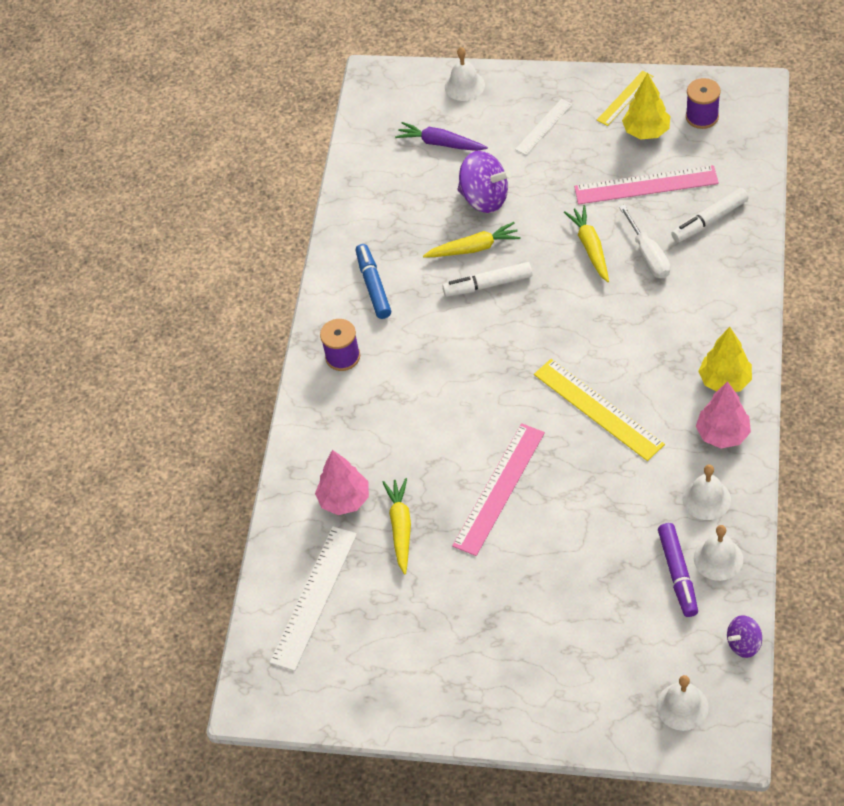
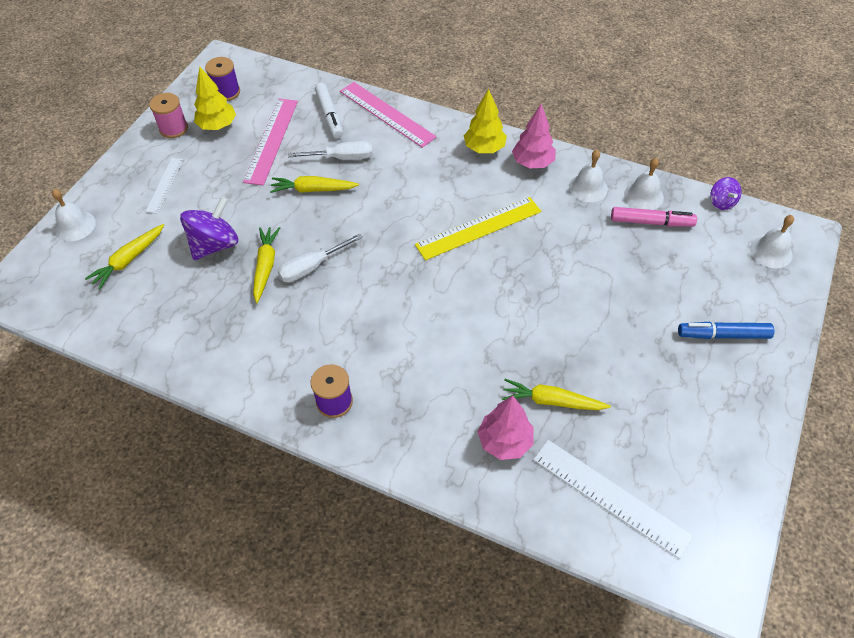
camera: 80 degrees left, 0 degrees up
(373, 285) = (263, 354): blue marker -> blue marker (723, 335)
(440, 143) = (128, 260): purple carrot -> yellow carrot
(488, 285) = (312, 267): white marker -> white screwdriver
(499, 488) = (534, 315): pink ruler -> pink ruler (387, 114)
(543, 127) = (165, 185): white ruler -> white ruler turned 45 degrees clockwise
(625, 98) = (173, 128): yellow ruler -> pink spool
(677, 574) = (651, 222): purple marker -> pink marker

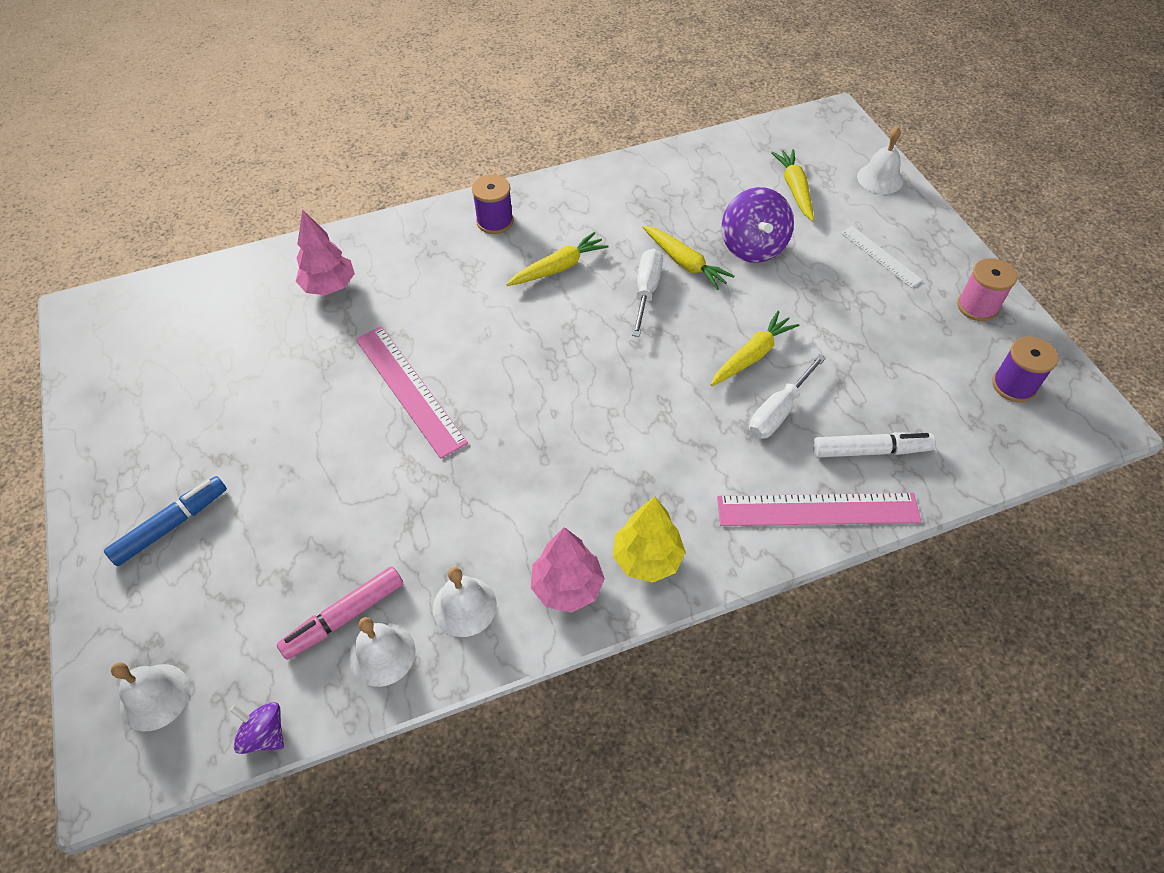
camera: 135 degrees right, 0 degrees up
(217, 126) = (947, 343): yellow tree -> none
(271, 140) = (874, 371): pink ruler -> pink ruler (409, 389)
(329, 115) = (870, 451): white marker -> white marker turned 150 degrees clockwise
(479, 228) = (539, 447): yellow ruler -> none
(551, 401) = (313, 340): yellow carrot -> yellow carrot (558, 267)
(610, 497) = (209, 309): white ruler -> none

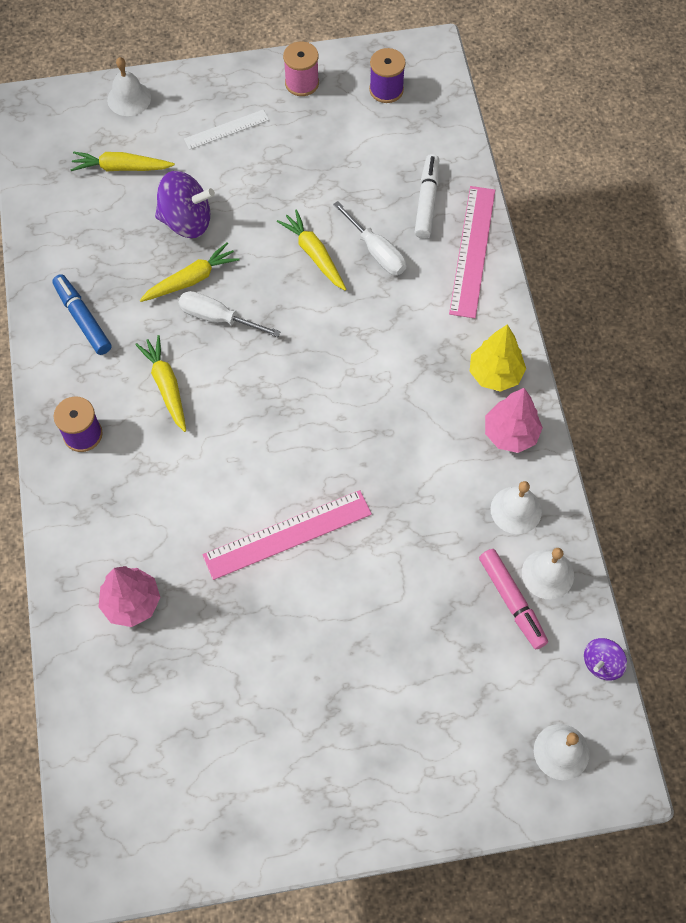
camera: 80 degrees left, 10 degrees up
(172, 525) = (399, 749): blue marker -> blue marker (83, 318)

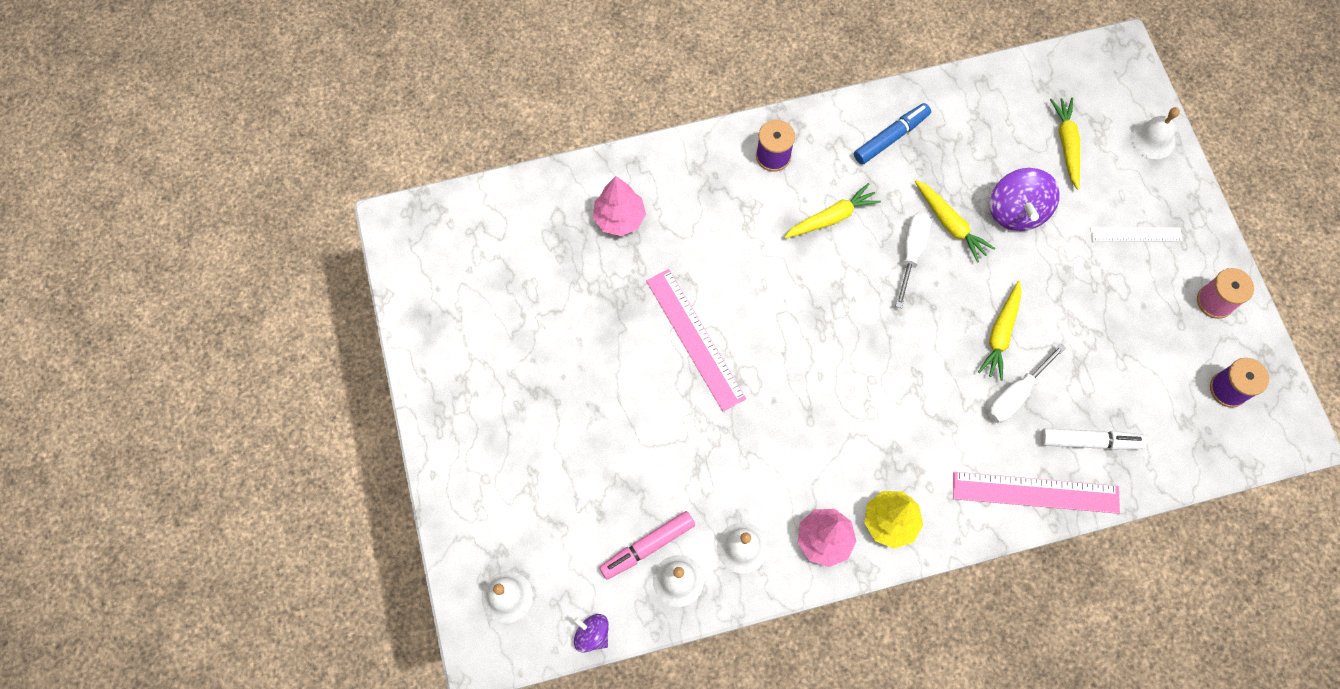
camera: 85 degrees right, 5 degrees up
(226, 129) = (1136, 234): white ruler -> white ruler turned 60 degrees counterclockwise
(314, 254) = (1000, 334): yellow carrot -> yellow carrot turned 150 degrees clockwise

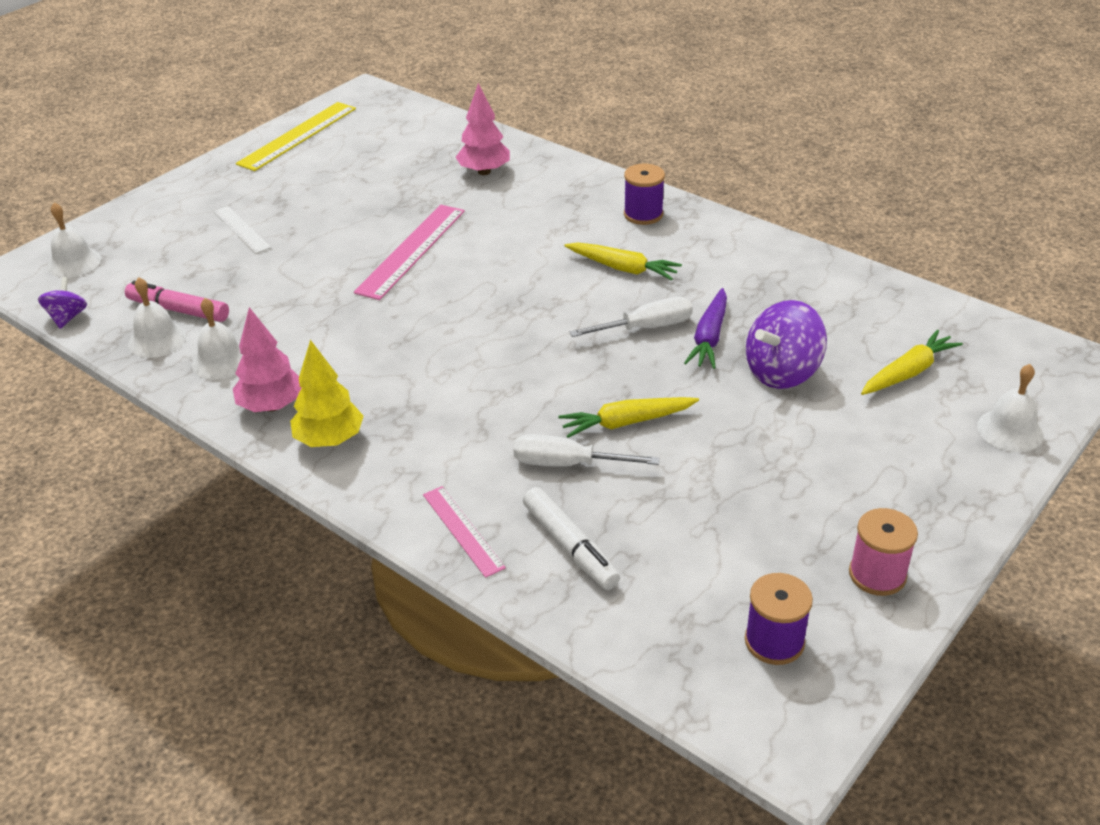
camera: 55 degrees right, 30 degrees down
(432, 320) = (297, 136): none -> yellow ruler
(891, 137) = (753, 265): blue marker -> none
(950, 224) = (709, 337): yellow carrot -> purple carrot
(1035, 492) = (462, 530): pink ruler -> pink ruler, size x0.59
(1136, 234) = (874, 469): white ruler -> white ruler (241, 229)

